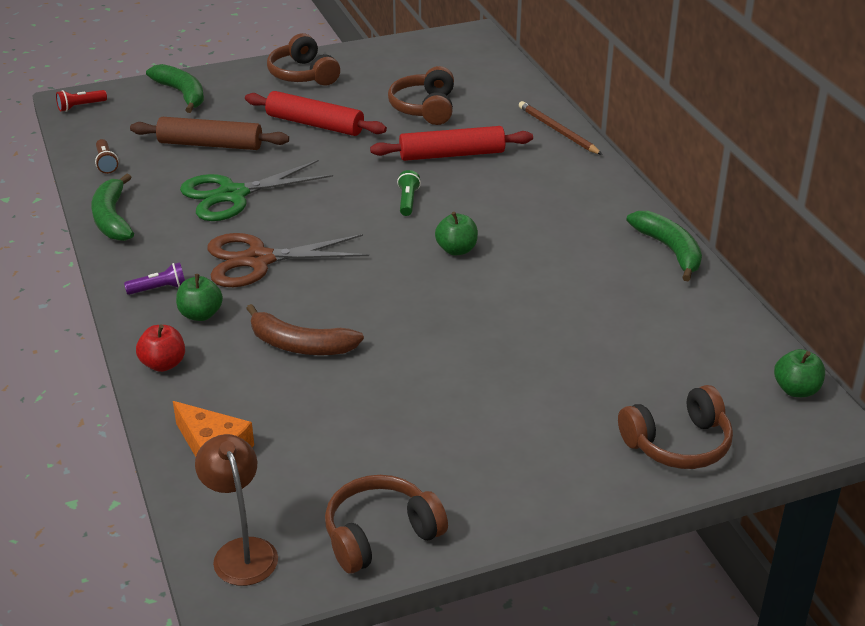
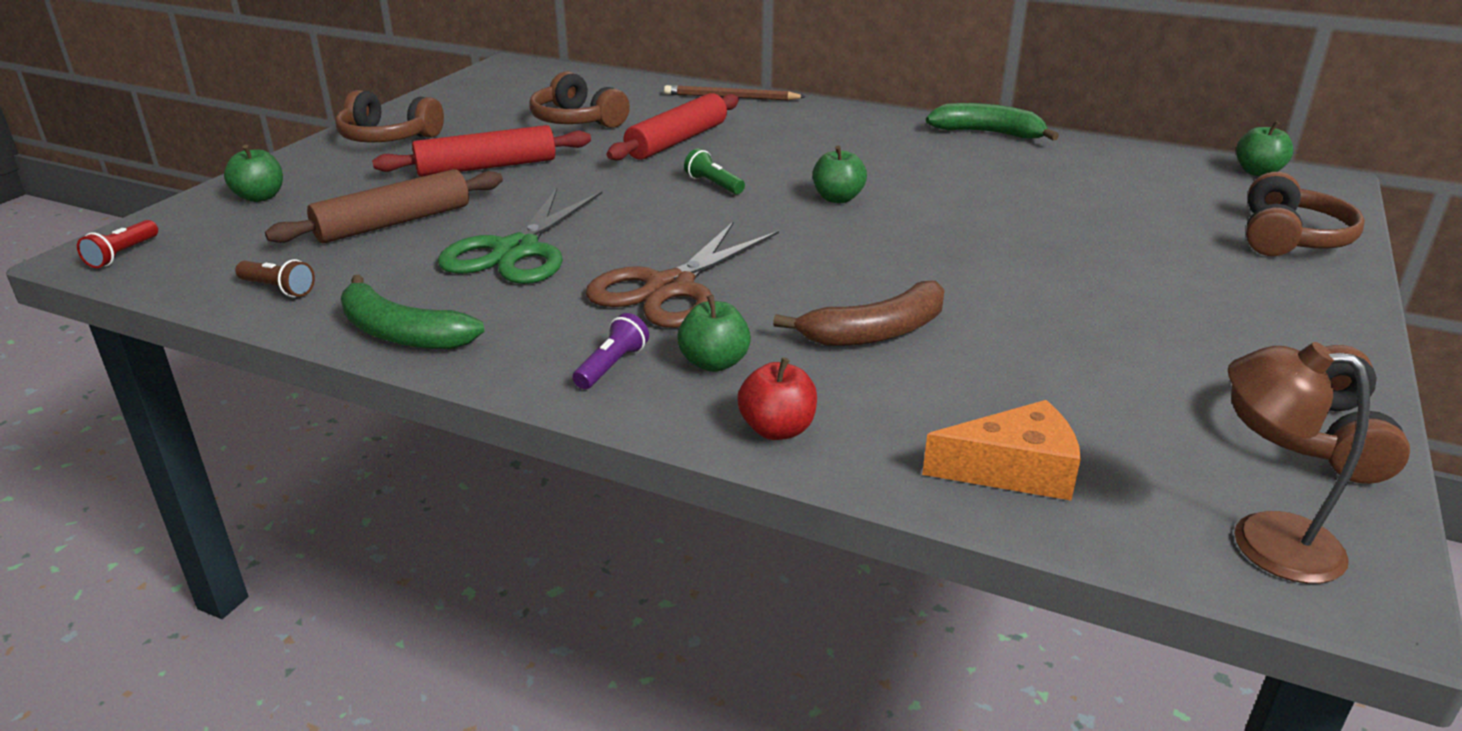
camera: 45 degrees left, 5 degrees down
(182, 94) = (260, 197): green banana -> green apple

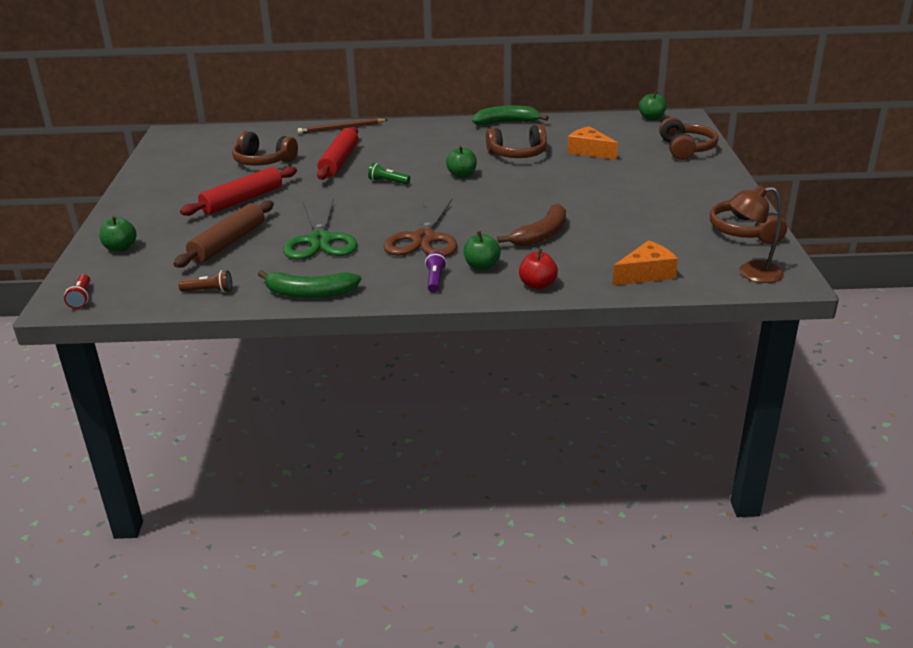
camera: 25 degrees left, 0 degrees up
(388, 138) = (153, 196): brown headphones -> brown headphones (518, 154)
(1094, 205) = (589, 151): none -> orange cheese

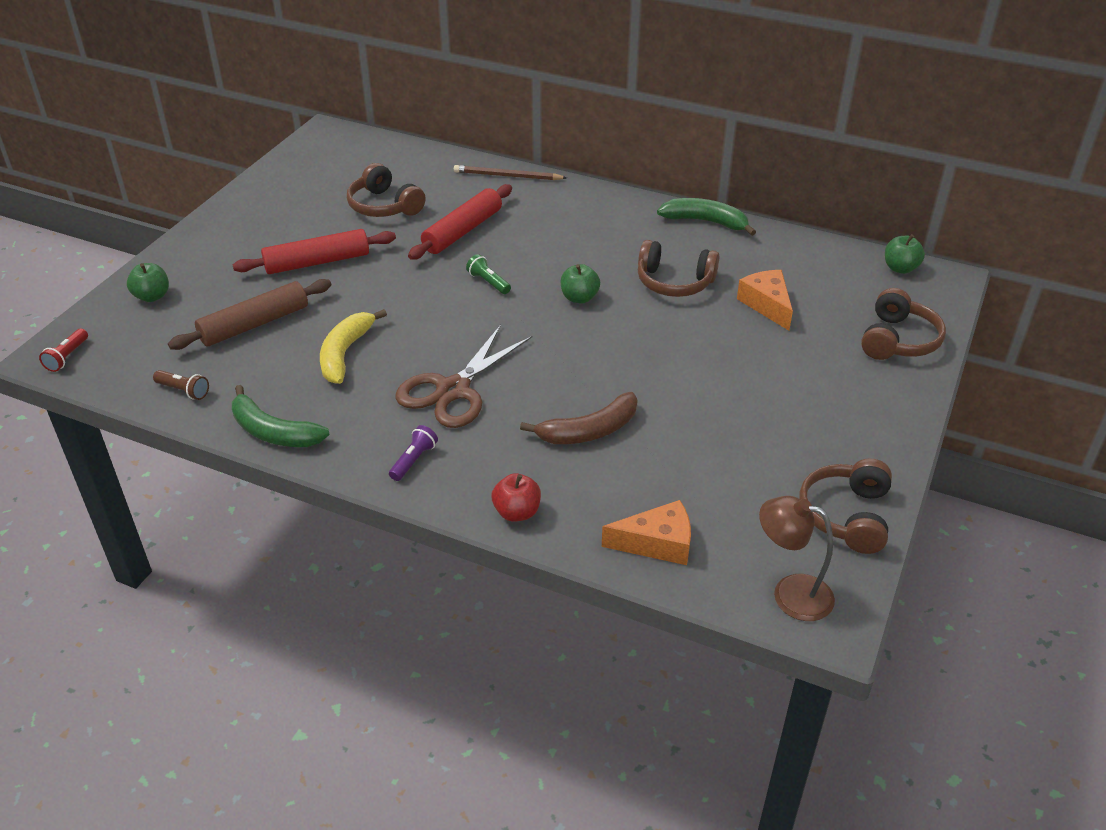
camera: 25 degrees right, 10 degrees up
(320, 240) = (345, 353): green scissors -> yellow banana
(481, 266) = (480, 458): green apple -> none

